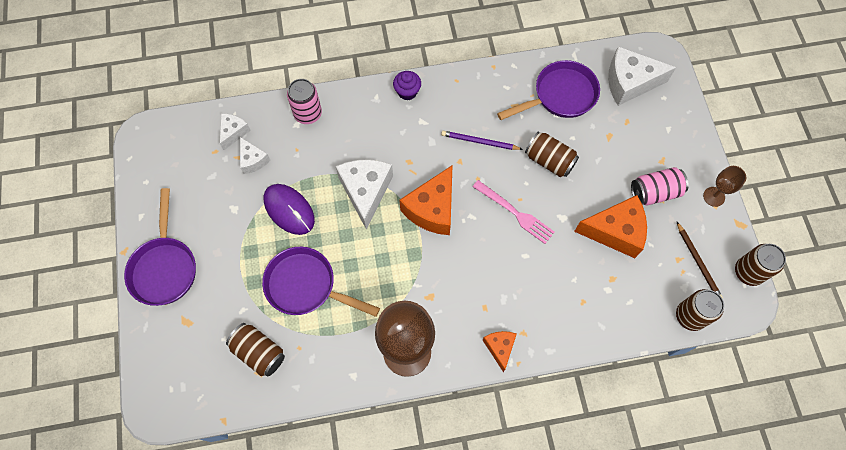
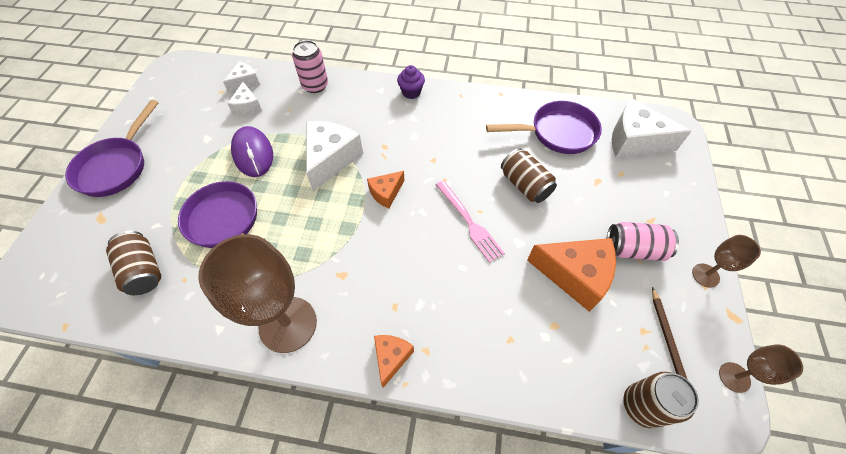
camera: 20 degrees right, 10 degrees down
(432, 209) = (386, 193): orange cheese -> orange cheese, size x0.55
(480, 142) = (460, 149): purple pencil -> none
(748, 272) = (734, 377): brown can -> brown goblet

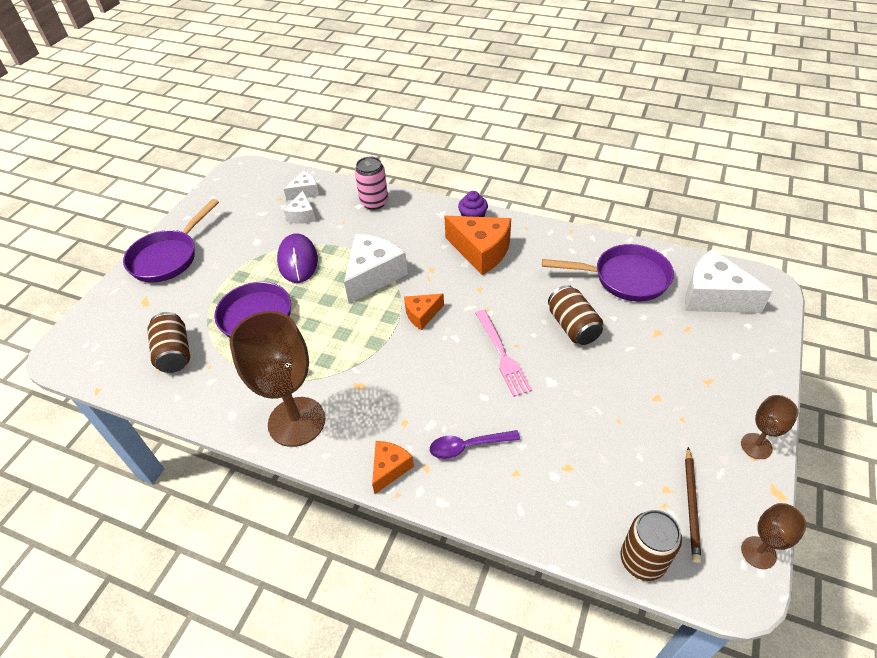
camera: 15 degrees right, 10 degrees down
(460, 320) = (468, 446): none -> purple spoon
(574, 275) = (603, 423): orange cheese -> orange cheese (481, 251)
(633, 249) = (679, 407): pink can -> none

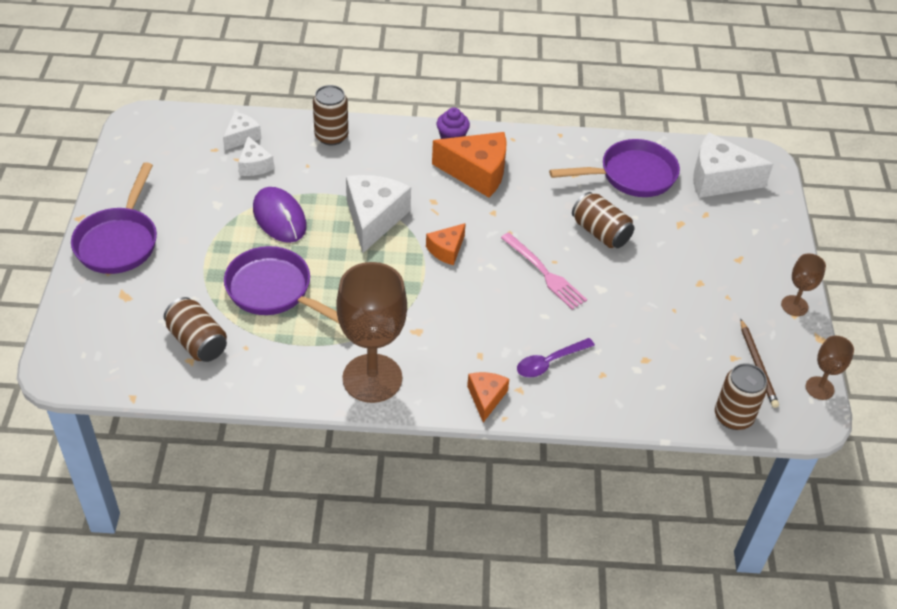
camera: 25 degrees left, 0 degrees up
(374, 202) = (331, 136): pink can -> brown can

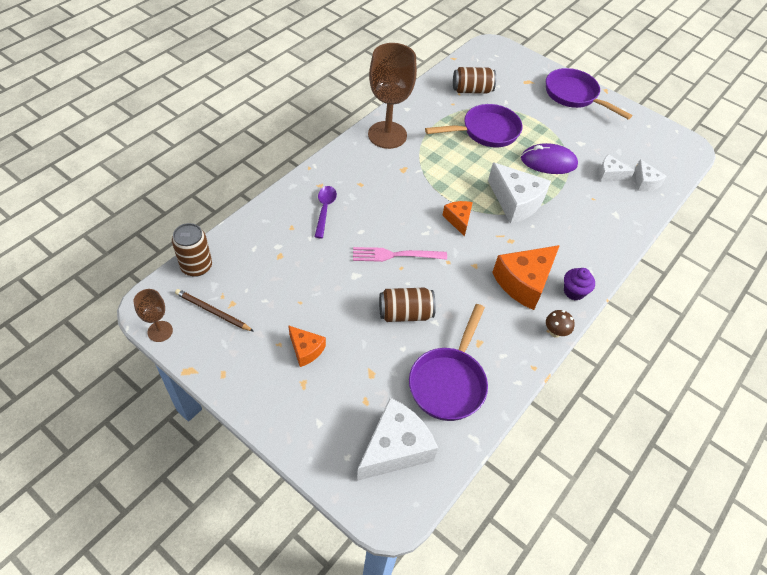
camera: 125 degrees right, 5 degrees up
(331, 136) = (618, 226): brown can -> none
(486, 398) = (329, 168): orange cheese -> orange cheese (306, 350)
(511, 135) = (555, 332): none -> brown mushroom
(794, 306) = (230, 381): brown goblet -> none

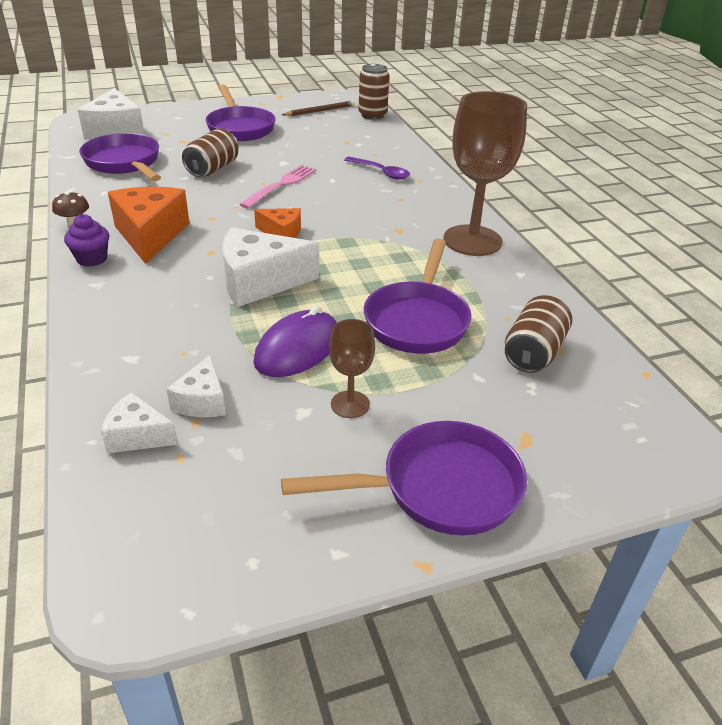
camera: 125 degrees right, 15 degrees down
(160, 331) = (325, 95): brown goblet -> brown goblet (350, 404)
(306, 350) = (240, 128): orange cheese -> purple pan
(609, 175) = (202, 401): white cheese -> white cheese turned 135 degrees clockwise

